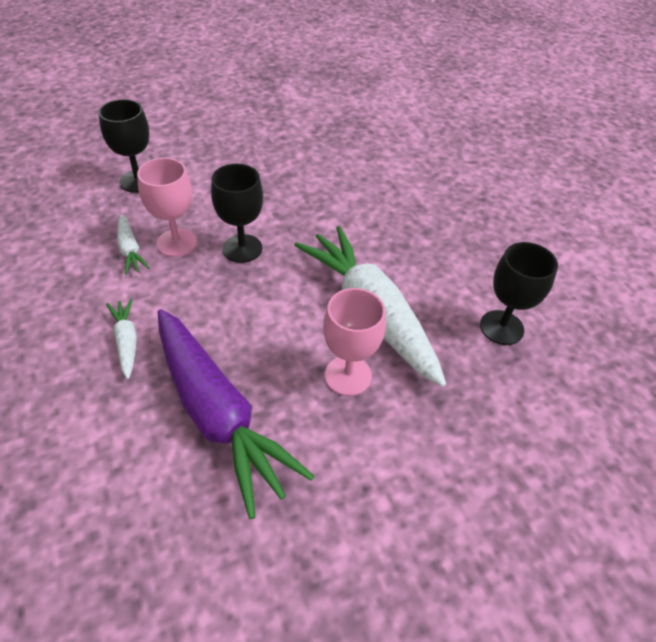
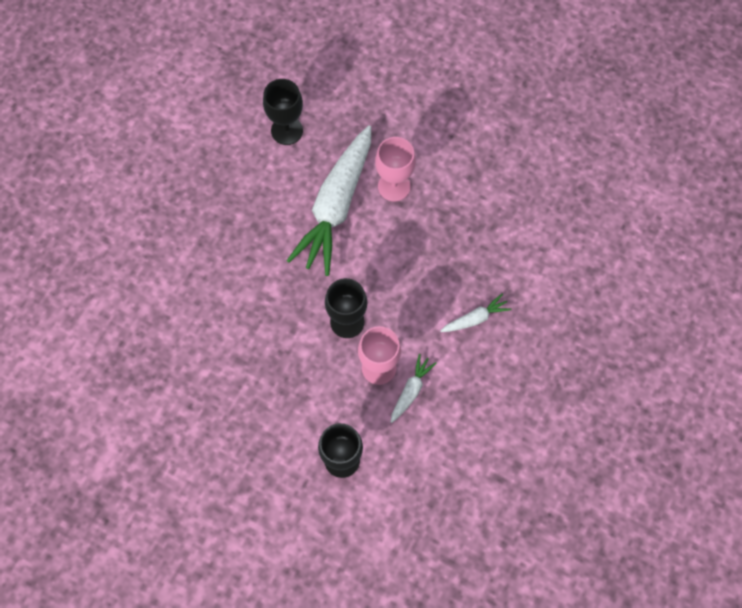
camera: 125 degrees left, 20 degrees up
(126, 341) = (475, 318): white carrot -> white carrot turned 150 degrees counterclockwise
(218, 415) = (474, 229): purple carrot -> none

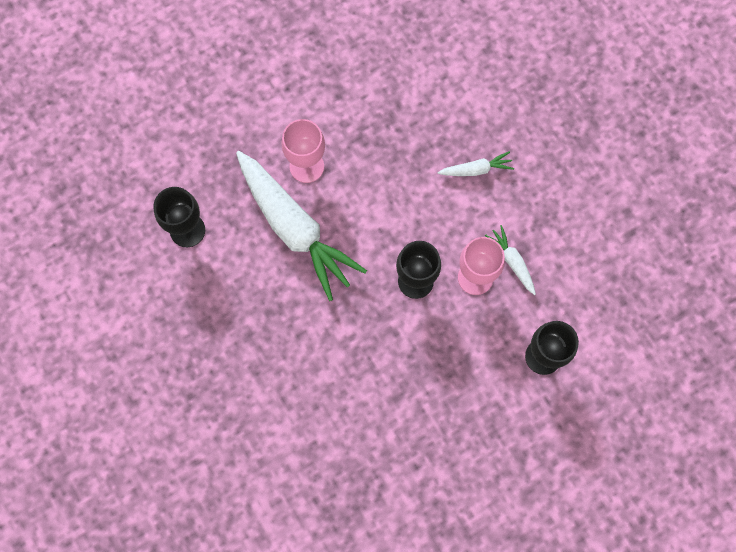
camera: 60 degrees left, 5 degrees up
(475, 318) = (476, 169): white carrot -> white carrot turned 75 degrees clockwise

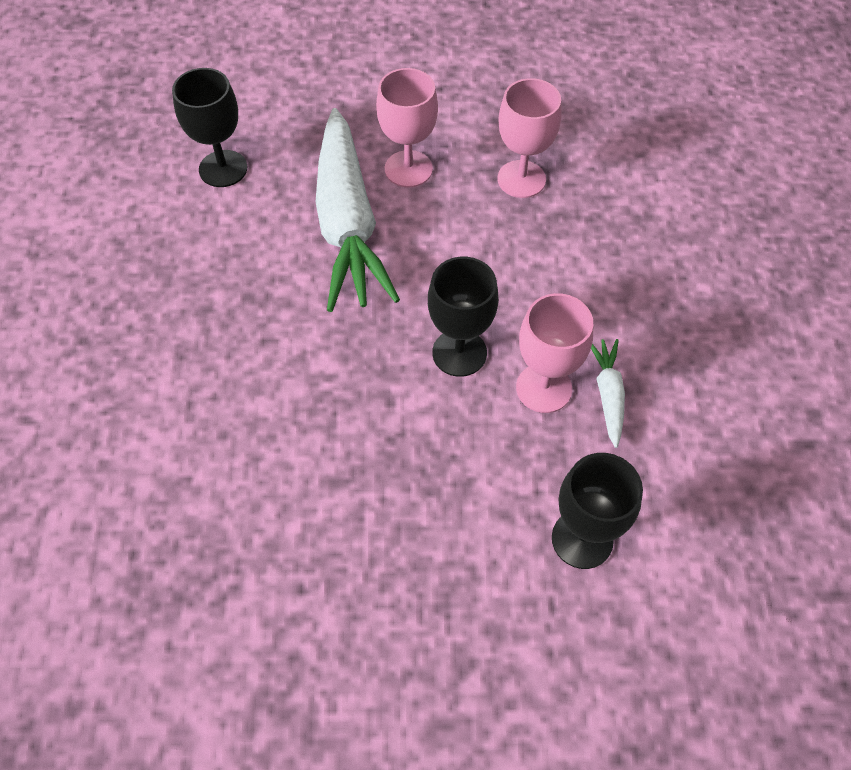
camera: 30 degrees right, 15 degrees down
(382, 136) = (521, 179): none -> pink goblet
(476, 169) = (622, 266): white carrot -> none

